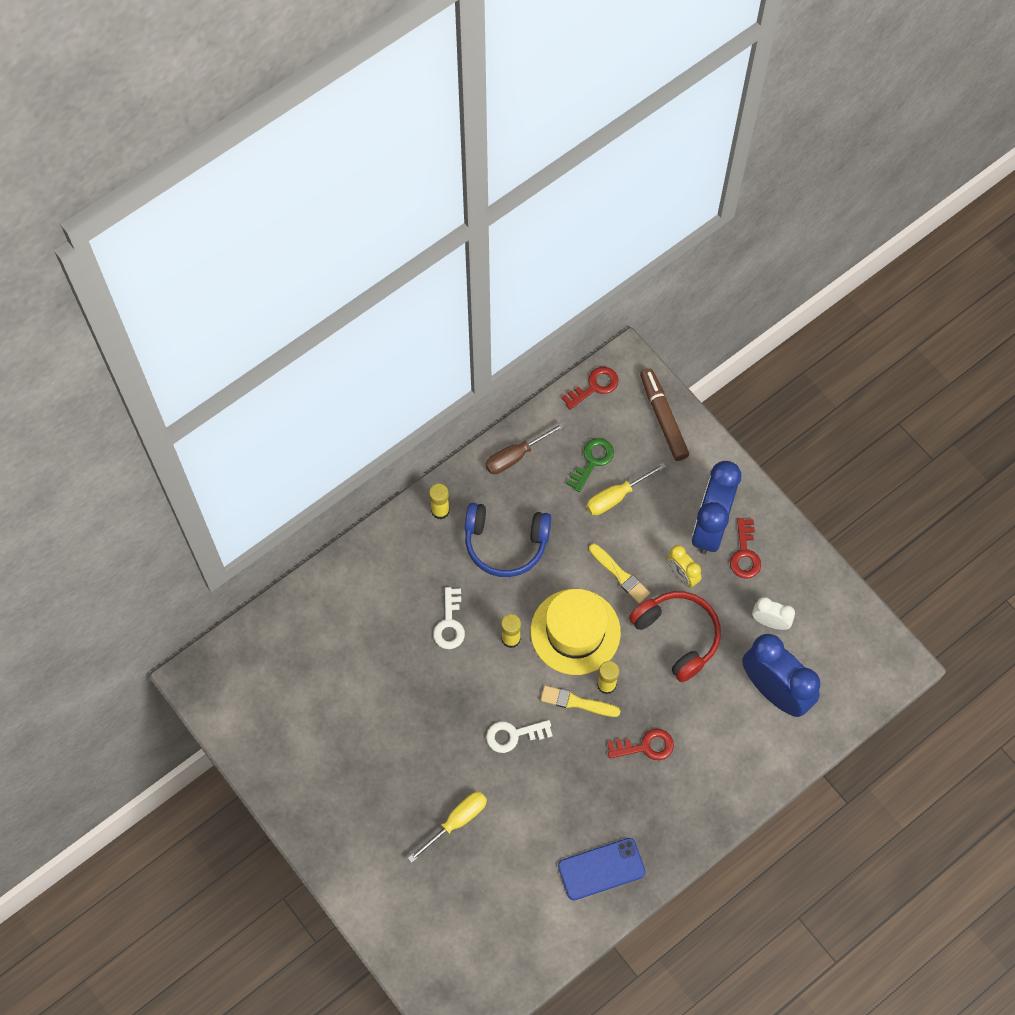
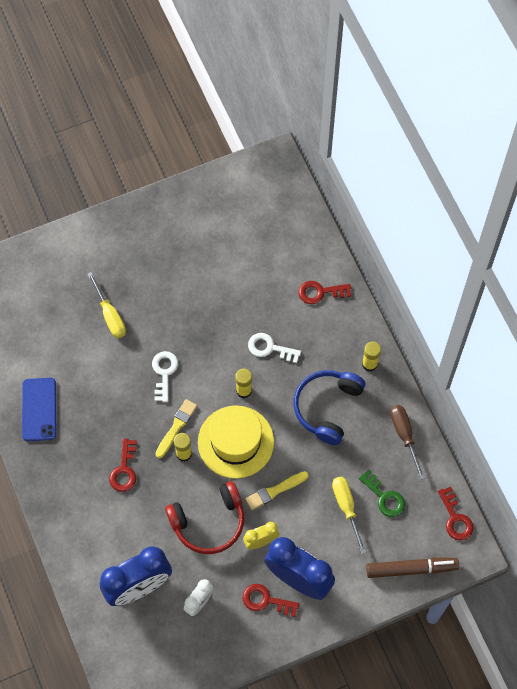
camera: 105 degrees right, 0 degrees up
(363, 585) = (320, 292): none -> red key

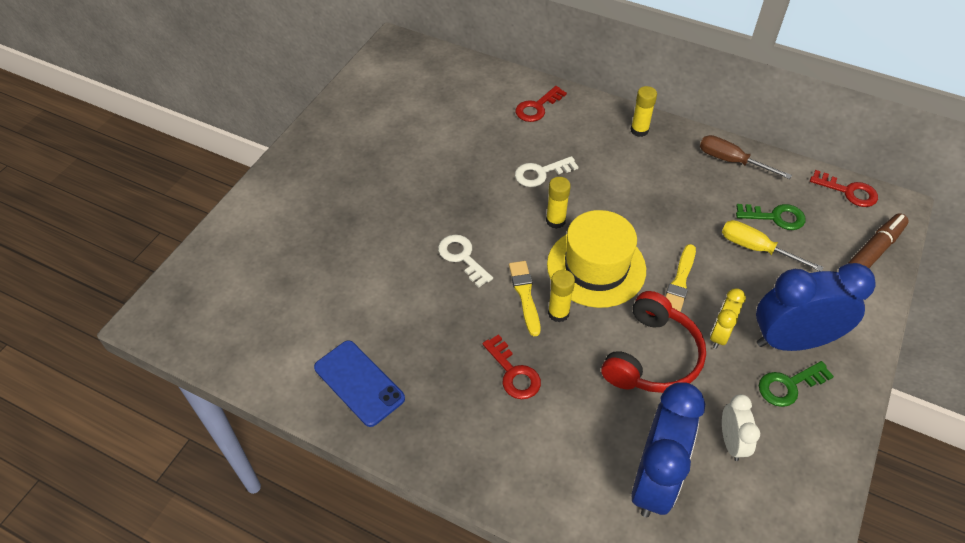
camera: 40 degrees left, 15 degrees down
(110, 315) = (355, 246): yellow screwdriver -> none
(266, 600) = (788, 385): red key -> green key
(327, 407) = (644, 184): blue headphones -> none

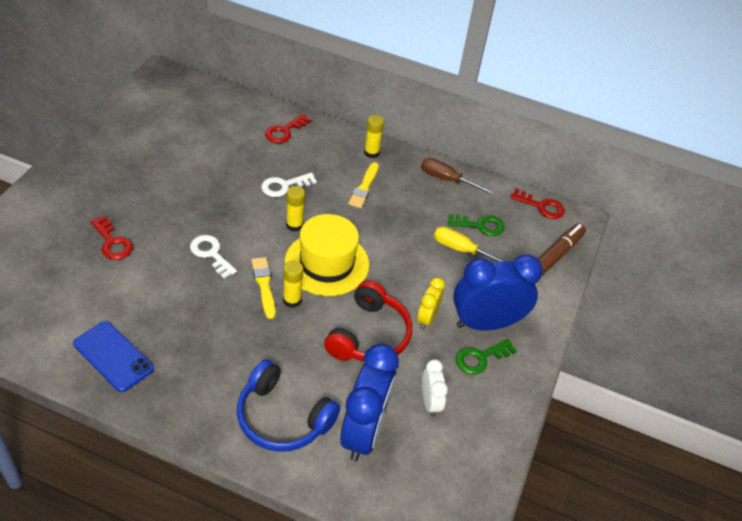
camera: 10 degrees left, 5 degrees down
(513, 373) = (250, 348): red key -> red key (112, 242)
(556, 460) = (282, 418): none -> blue headphones
(680, 281) = (397, 276): yellow brush -> yellow brush (364, 187)

